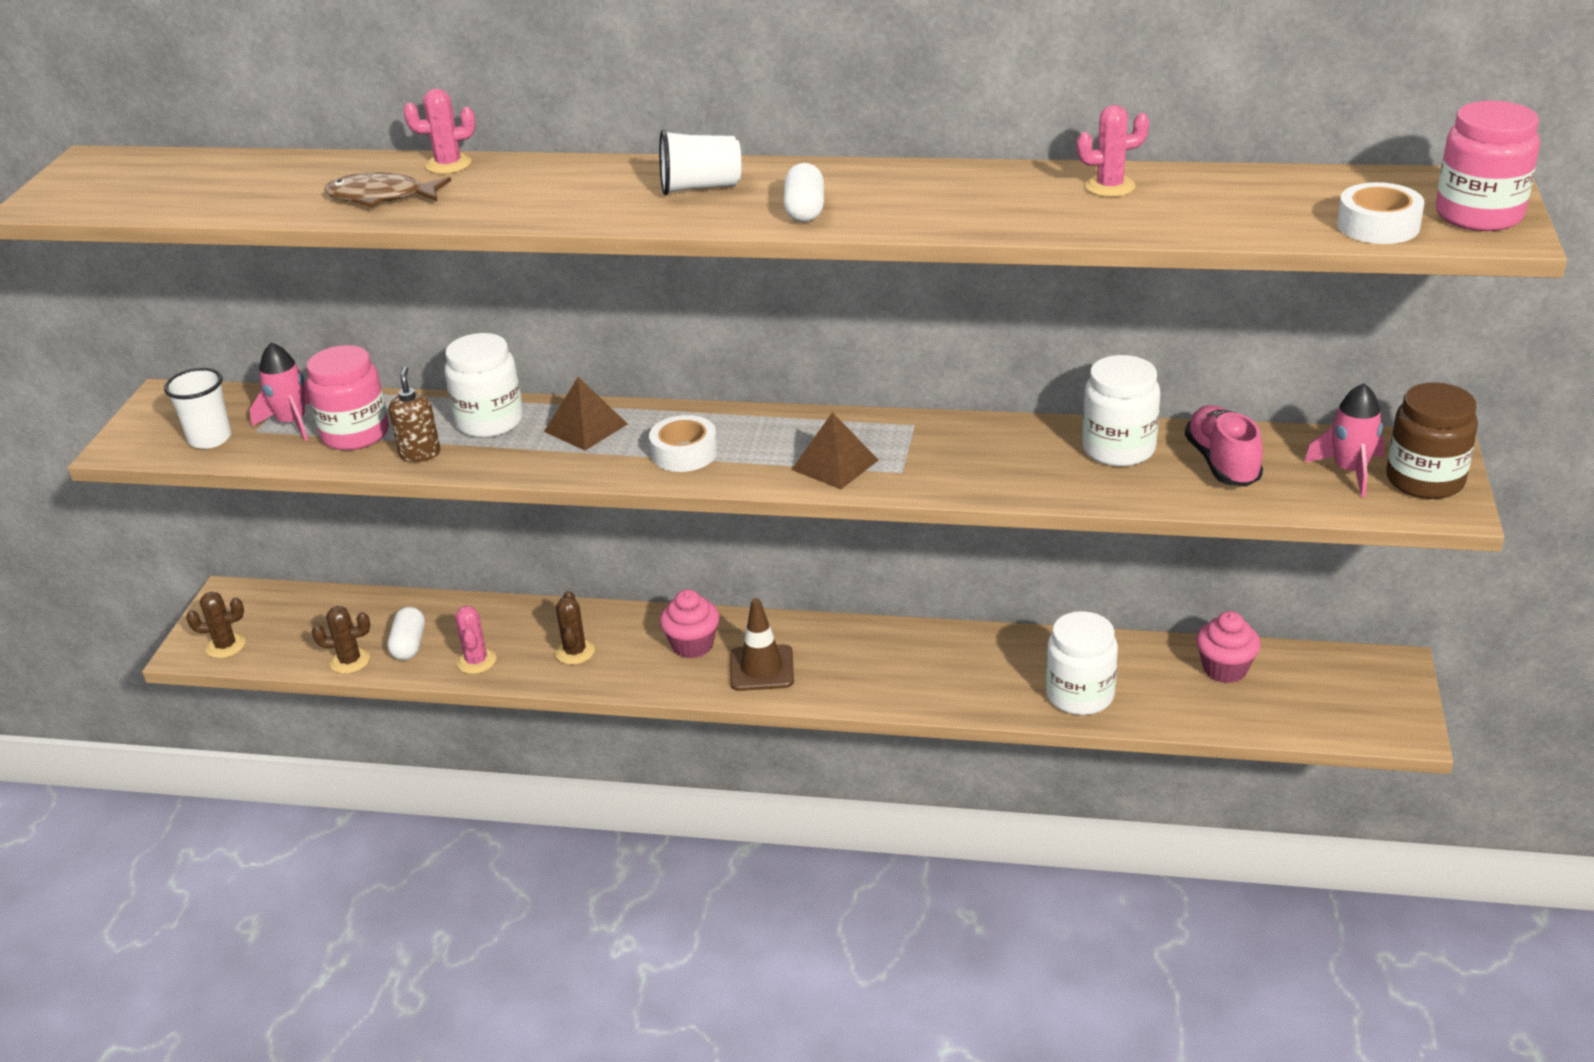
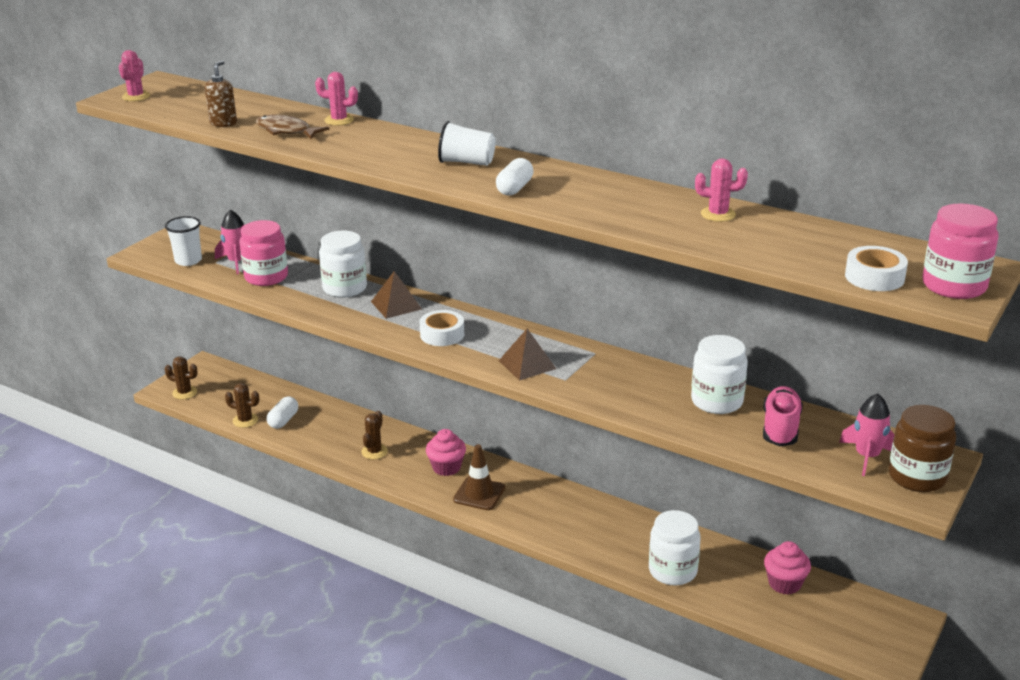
camera: 20 degrees right, 5 degrees down
(420, 454) = (292, 297): brown soap dispenser -> brown soap dispenser (223, 123)
(476, 661) = (315, 441): pink cactus -> pink cactus (136, 96)

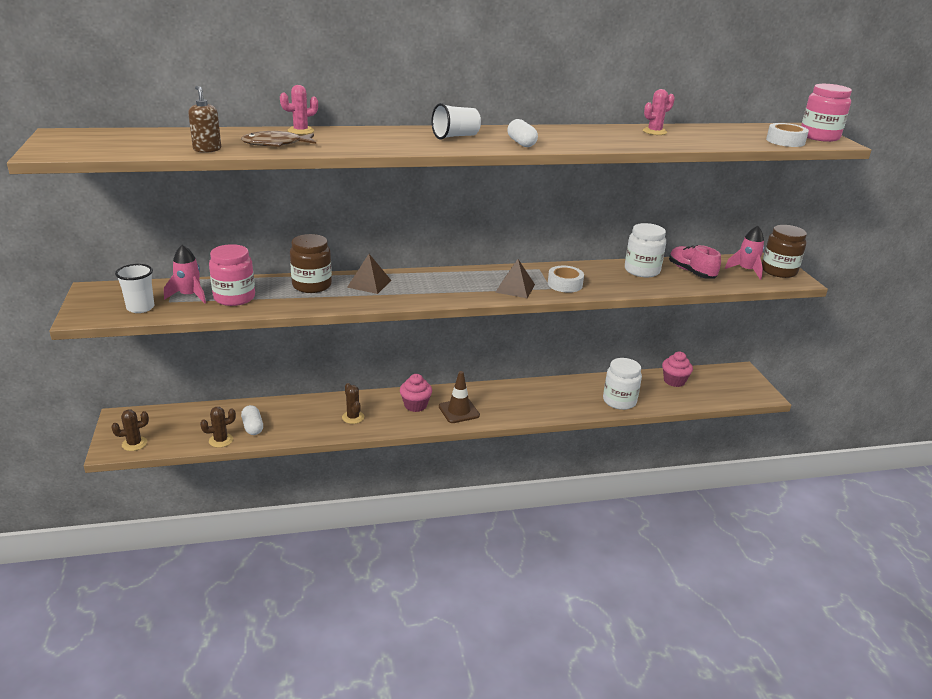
camera: 45 degrees left, 0 degrees up
(136, 96) = (67, 147): pink cactus -> none
(345, 288) = (312, 285): white jar -> brown jar
(442, 334) = (433, 290): white tape -> white tape (565, 284)

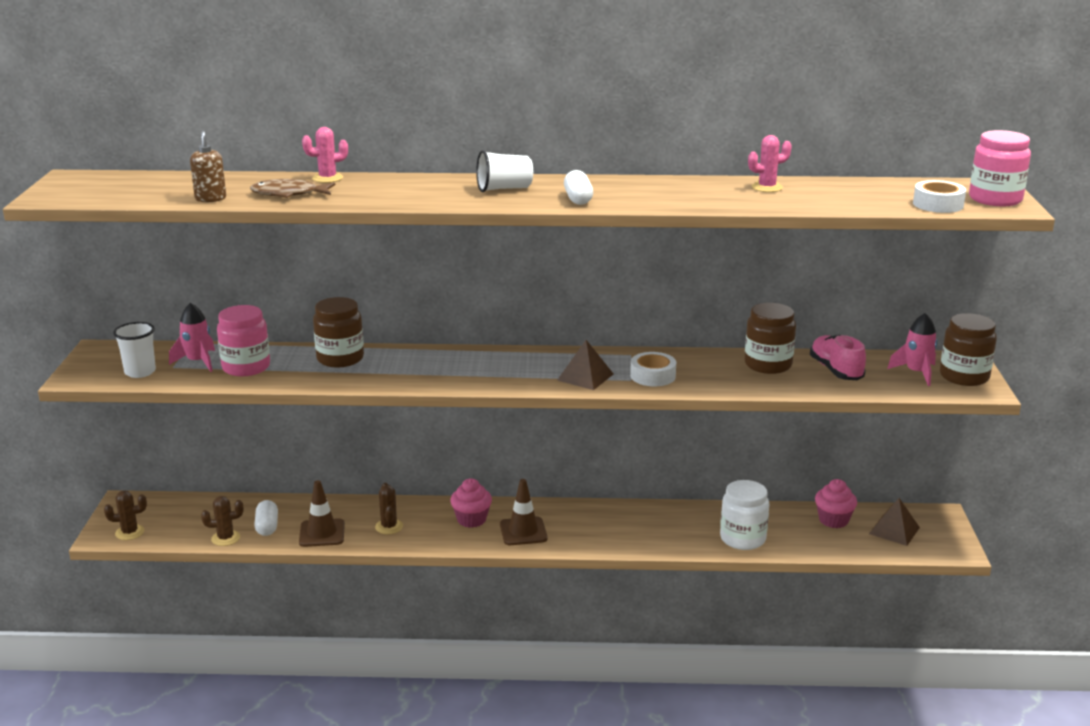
camera: 15 degrees right, 5 degrees down
(300, 428) = (322, 533): none -> brown traffic cone
(369, 283) = (408, 360): brown pyramid -> brown pyramid (894, 530)
(642, 270) = (768, 365): white jar -> brown jar

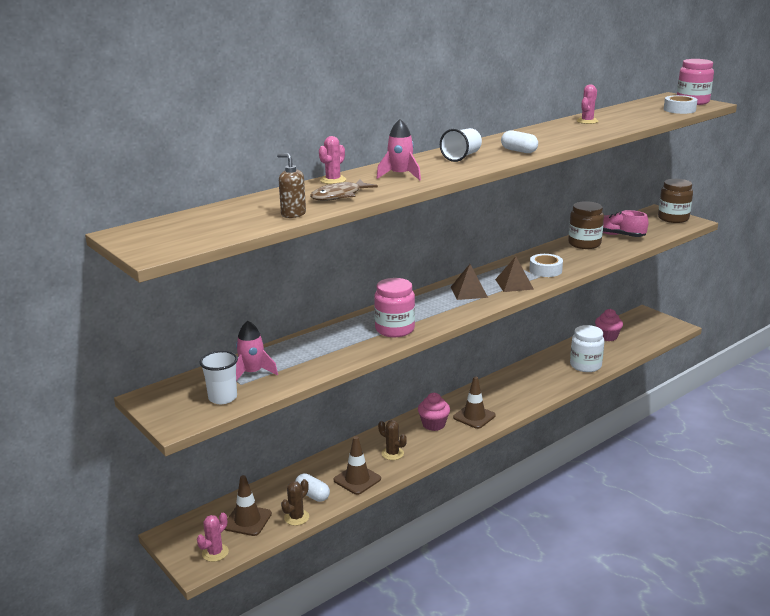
camera: 40 degrees left, 0 degrees up
(129, 532) = (215, 552): brown cactus -> pink cactus
(189, 520) = (247, 520): none -> brown traffic cone
(246, 367) = (297, 362): pink jar -> pink jar (394, 329)
(340, 358) = (349, 331): brown jar -> none
(894, 530) = (639, 329): brown pyramid -> brown pyramid (469, 292)
(916, 373) = (652, 224): pink rocket -> pink rocket (400, 175)

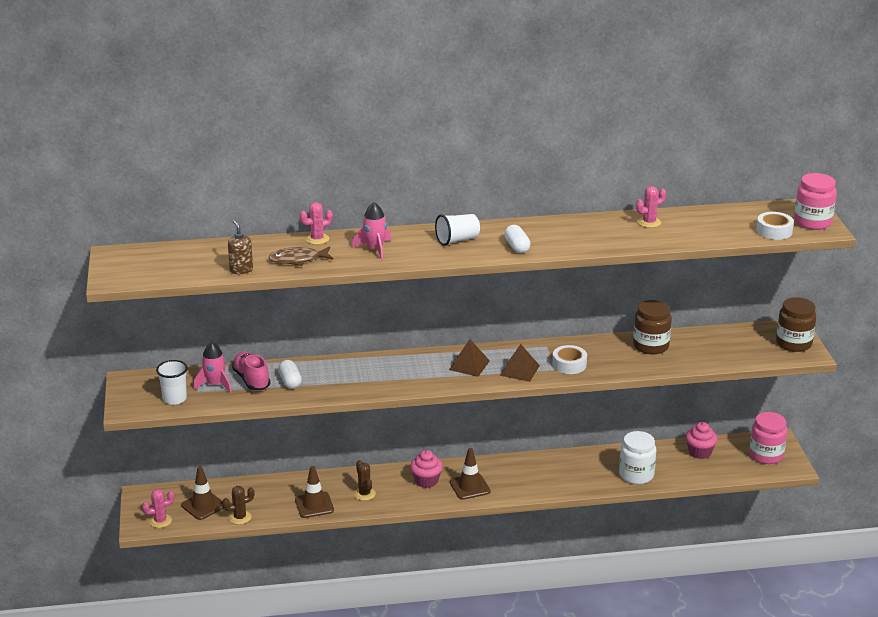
camera: 30 degrees right, 5 degrees up
(312, 495) = (268, 504): white capsule -> white capsule (290, 381)
(394, 329) = (362, 382): pink jar -> pink jar (766, 455)
(619, 235) = (701, 346): pink shoe -> pink shoe (251, 380)

